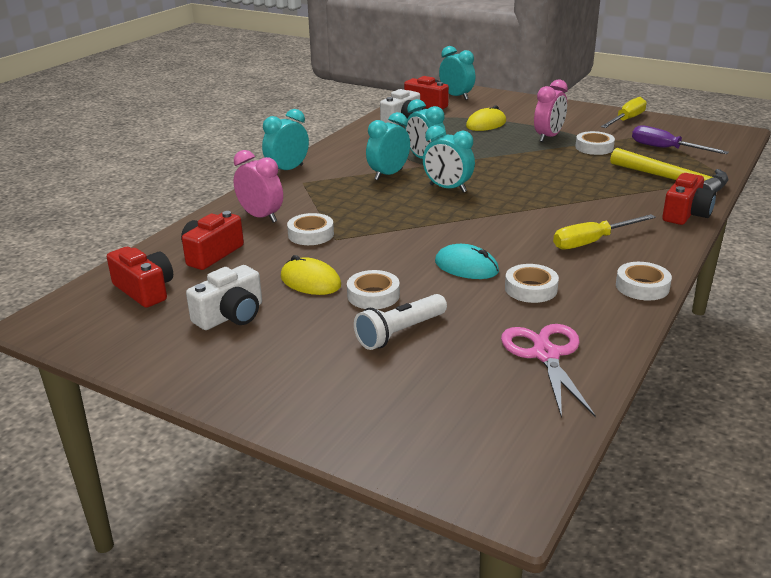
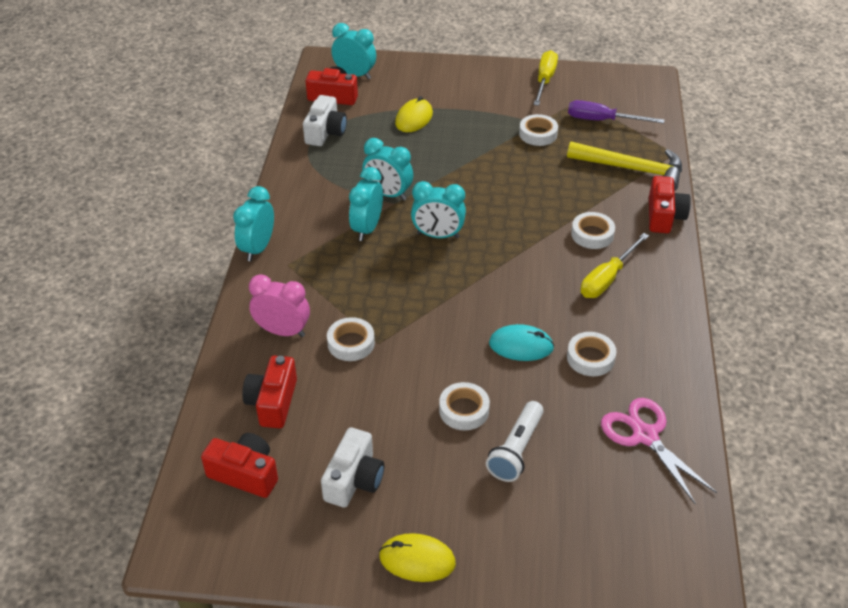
camera: 25 degrees left, 15 degrees up
(310, 281) = (395, 410): yellow mouse -> yellow mouse (417, 560)
(548, 137) = (487, 126): pink clock -> none
(642, 286) = (675, 326): white tape -> white tape (592, 234)

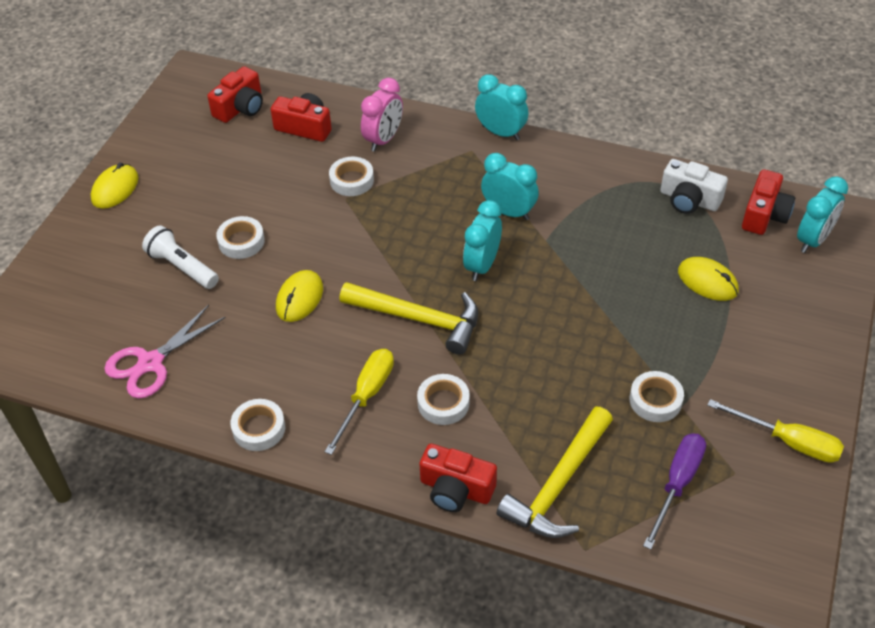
camera: 105 degrees right, 5 degrees up
(354, 480) = (204, 164): white camera -> none
(388, 194) = (562, 236): turquoise clock -> none
(513, 263) = (418, 319): none -> yellow hammer
(521, 345) = (299, 298): turquoise mouse -> yellow mouse
(590, 358) = (261, 348): white tape -> white tape (259, 428)
(607, 278) = (366, 396): yellow screwdriver -> yellow screwdriver turned 60 degrees clockwise
(645, 436) = (150, 363): pink scissors -> pink scissors turned 150 degrees clockwise

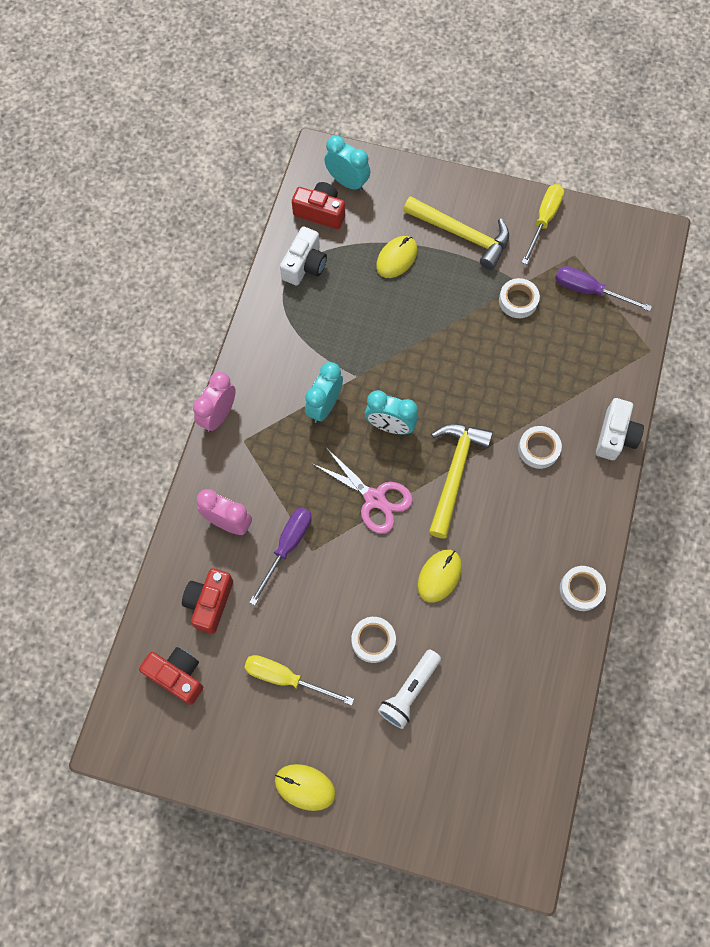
camera: 95 degrees left, 20 degrees up
(150, 363) = (525, 696): pink scissors -> pink scissors (374, 499)
(299, 298) = (439, 576): yellow mouse -> yellow mouse turned 75 degrees counterclockwise
(352, 180) = (287, 547): white tape -> purple screwdriver
(366, 396) = (539, 508): yellow screwdriver -> yellow screwdriver (286, 678)
(456, 489) = (615, 436): red camera -> white camera
(501, 132) = (218, 415): turquoise clock -> pink clock
(559, 484) = (600, 366): yellow hammer -> yellow hammer (461, 234)

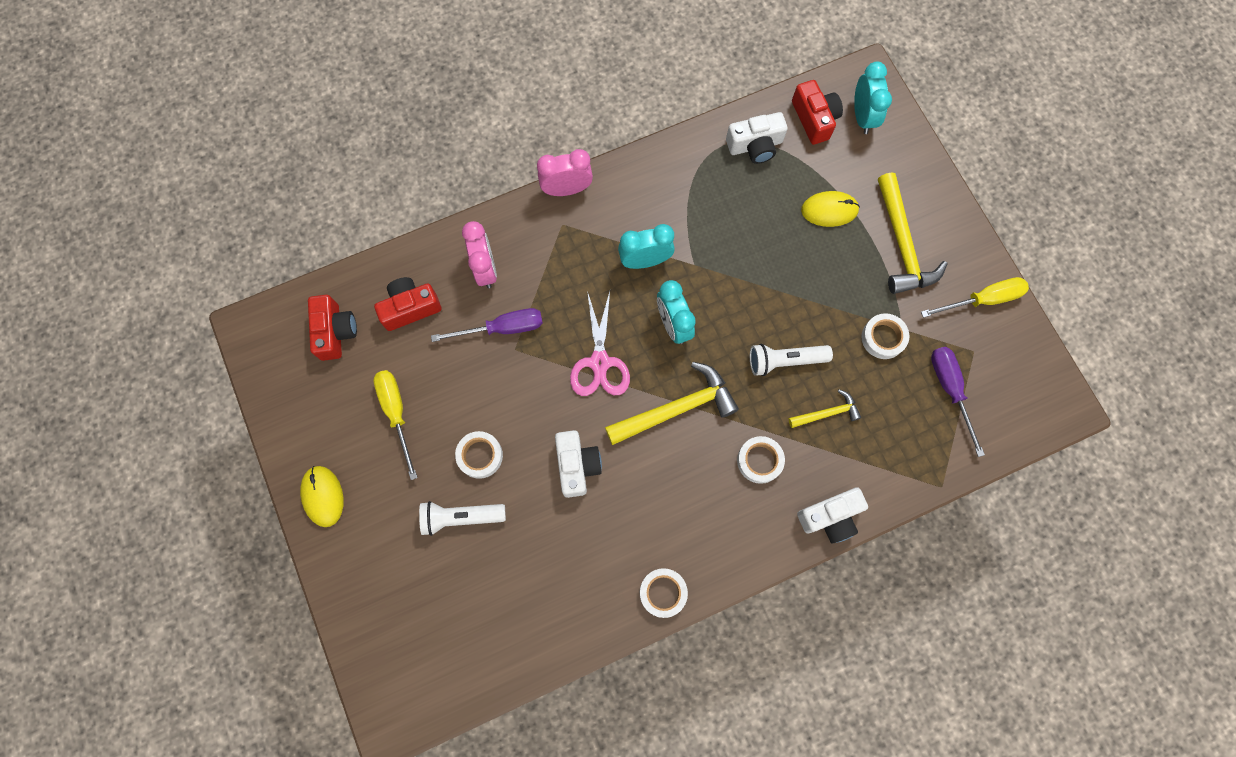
camera: 50 degrees right, 5 degrees up
(439, 576) = (577, 465): yellow mouse -> white camera
(480, 375) = (784, 361): none -> white flashlight
(541, 379) = (826, 413): none -> yellow hammer

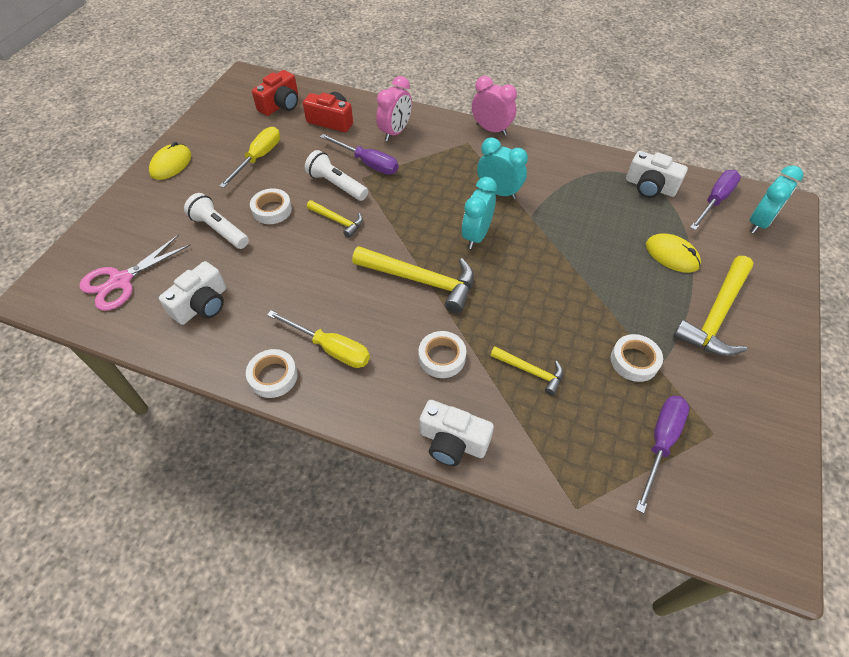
camera: 45 degrees right, 20 degrees down
(548, 414) = (337, 221): none -> yellow hammer
(577, 465) = (318, 259): white camera -> white camera (202, 305)
(599, 362) = (403, 220): pink scissors -> pink scissors (121, 281)
(784, 361) = (534, 314): white flashlight -> white flashlight (336, 185)
(814, 119) = (715, 201): red camera -> purple screwdriver
(982, 300) = (759, 404): yellow screwdriver -> yellow screwdriver (330, 348)

